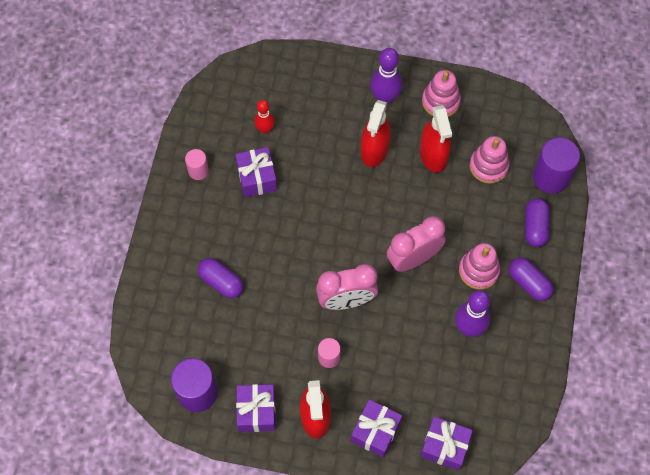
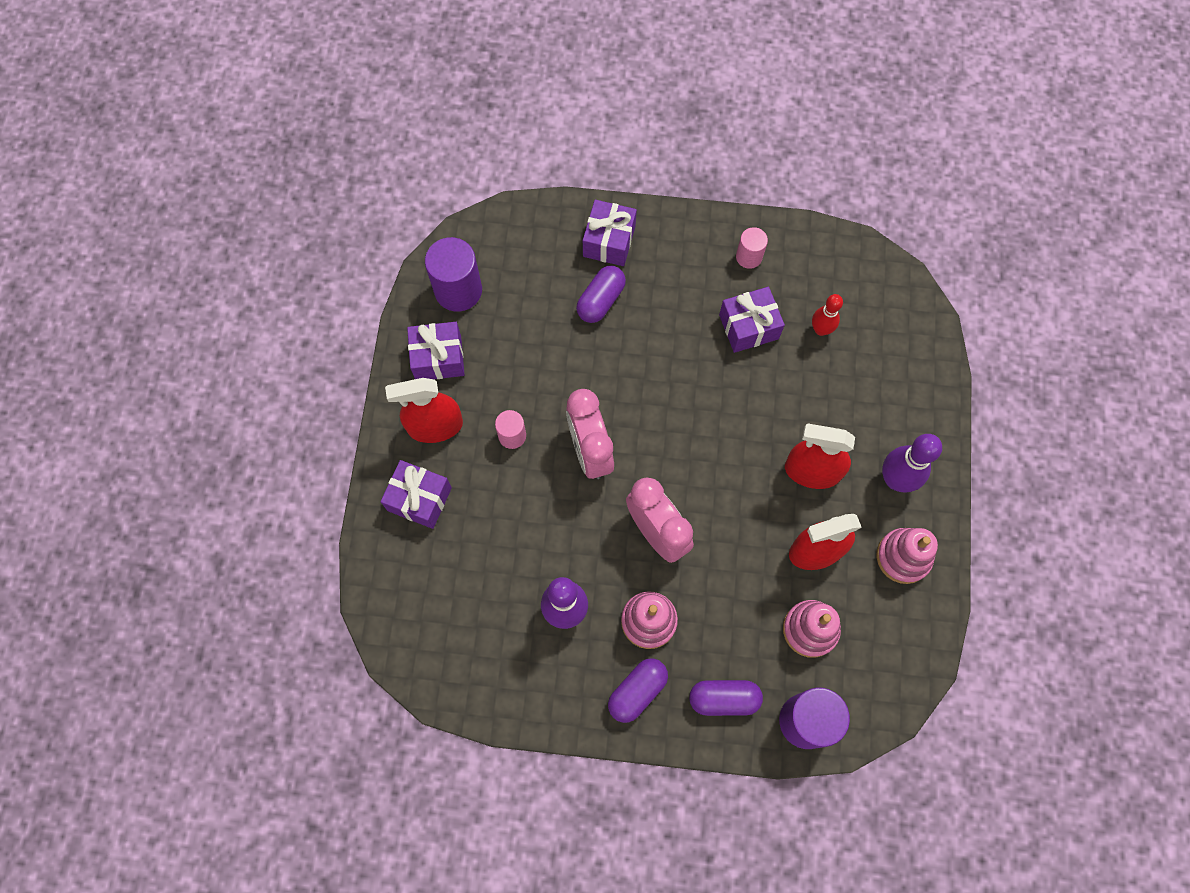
camera: 85 degrees right, 5 degrees up
(444, 446) = (403, 586): purple gift -> purple gift (609, 241)

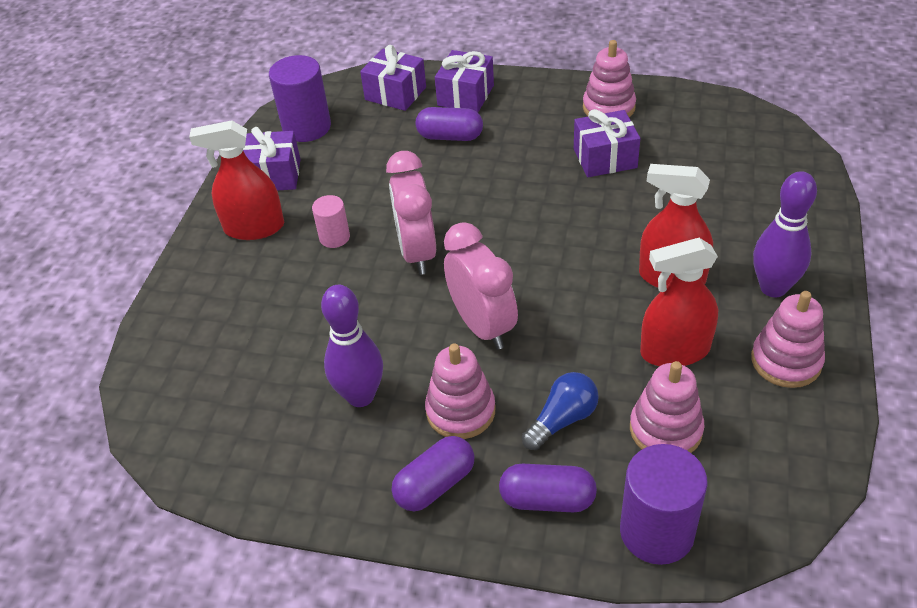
camera: 10 degrees right, 25 degrees down
(419, 499) = (220, 287): purple gift -> purple gift (395, 93)
(601, 300) = (450, 136): purple capsule -> purple capsule turned 60 degrees clockwise
(730, 624) = (562, 420): none -> blue light bulb
(749, 257) = (608, 107): pink cylinder -> pink stacking toy
(821, 329) = (684, 161): red bowling pin -> none

